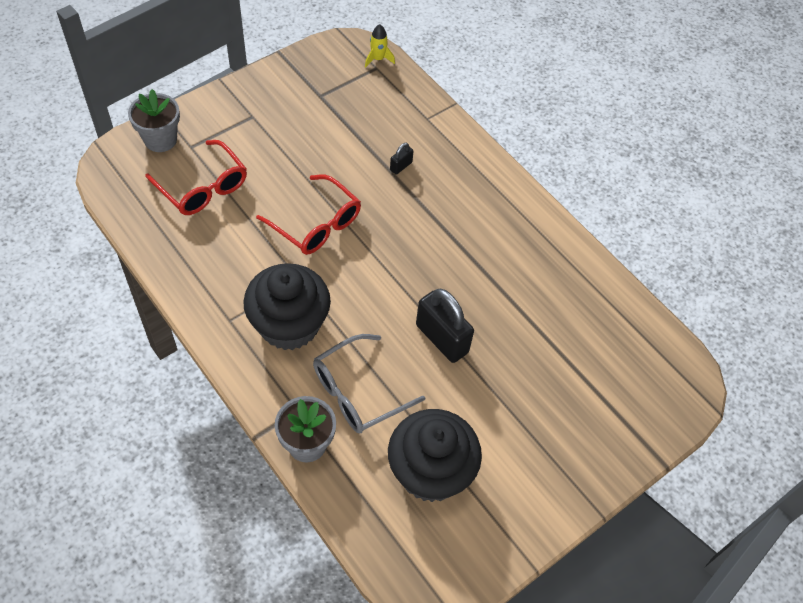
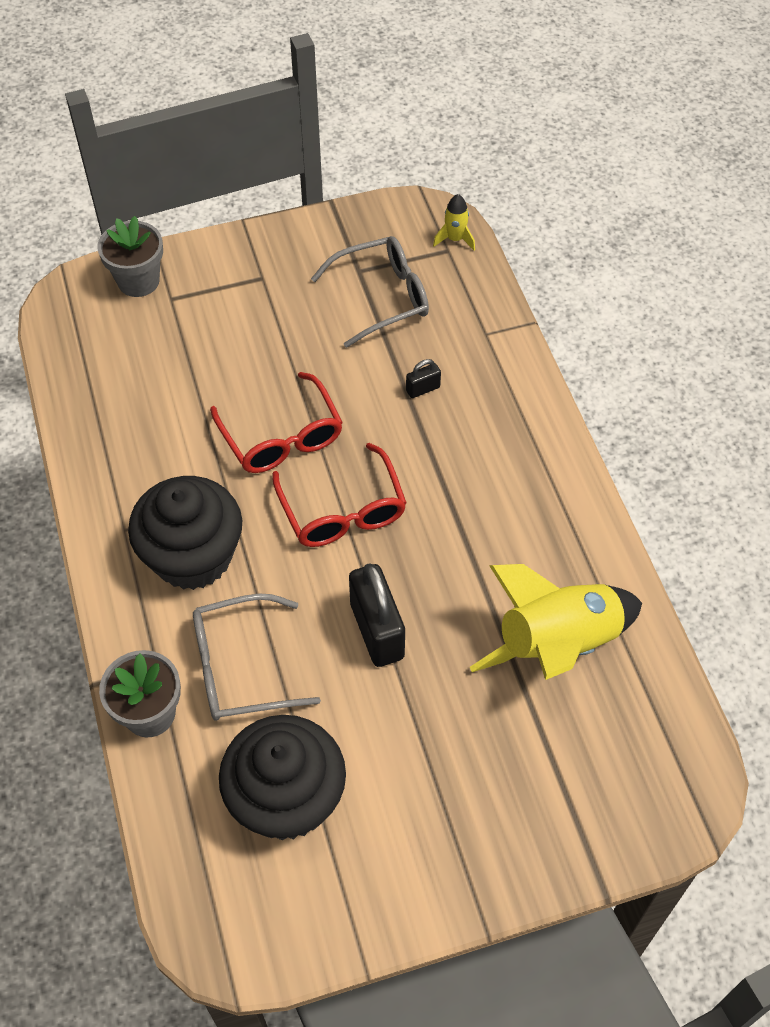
camera: 25 degrees right, 0 degrees up
(203, 187) = (163, 354): red glasses -> red glasses (342, 510)
(345, 110) = (382, 297): none -> grey glasses
(564, 312) = (557, 644): none -> yellow rocket

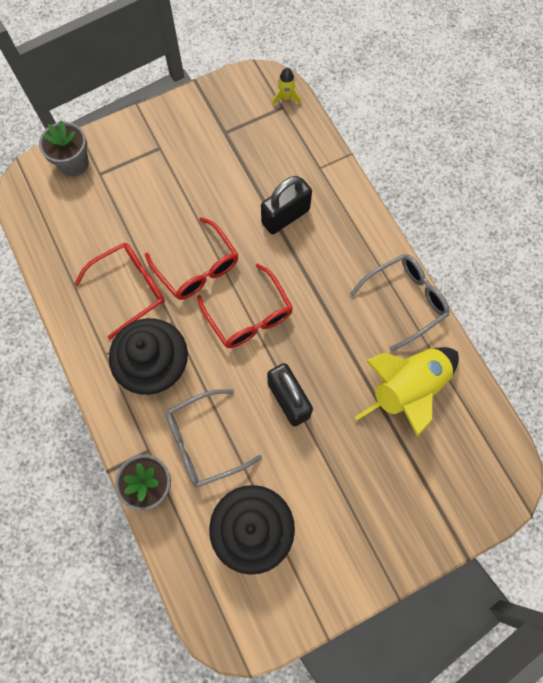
camera: 10 degrees left, 15 degrees up
(179, 450) = (130, 289): none -> red glasses
(382, 297) = (245, 150): grey glasses -> grey glasses (405, 300)
(423, 389) = (285, 216): black padlock -> black padlock, size x2.16

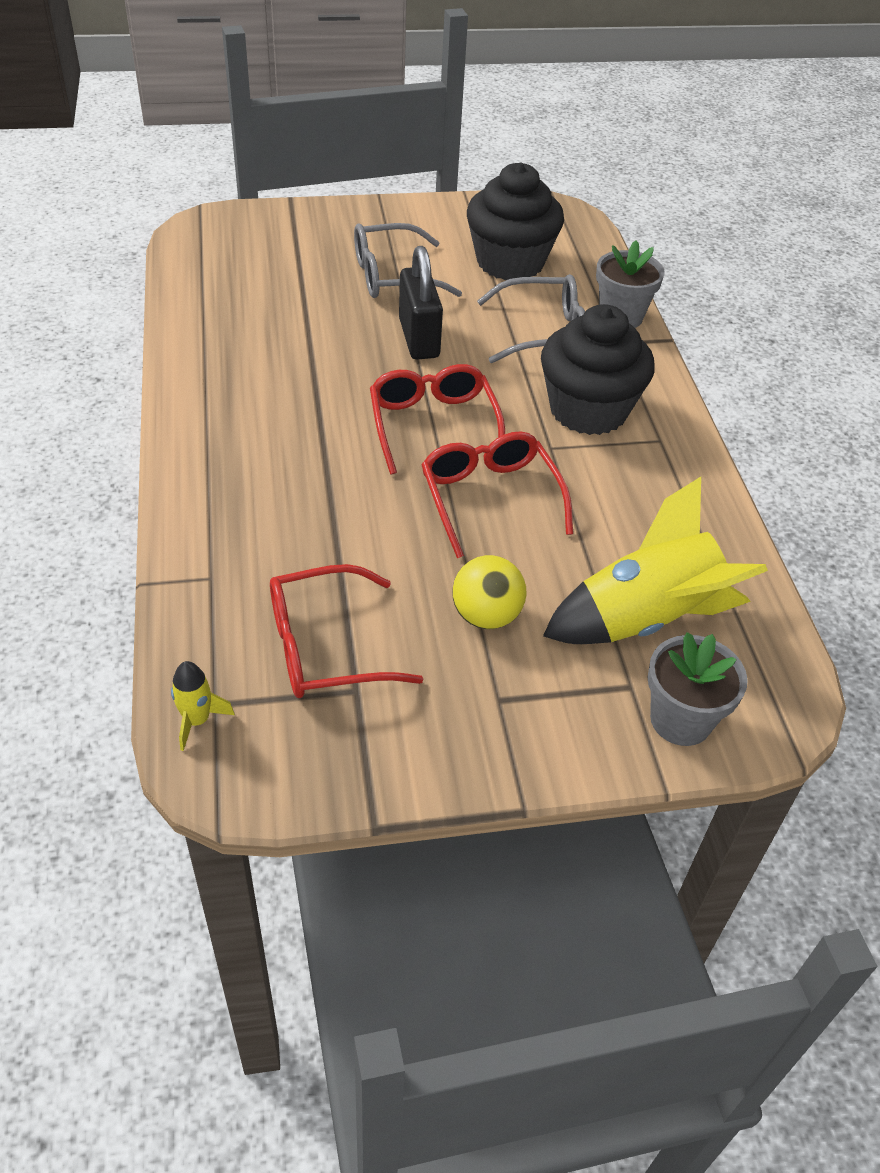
camera: 165 degrees left, 25 degrees down
(130, 289) = (607, 501): red glasses -> red glasses (325, 647)
(177, 190) = (486, 616): none -> yellow ball
(285, 216) = (313, 525): black padlock -> none
(405, 300) = (199, 383): grey glasses -> grey glasses (392, 276)
(407, 389) = (262, 311): yellow rocket -> yellow rocket (645, 619)

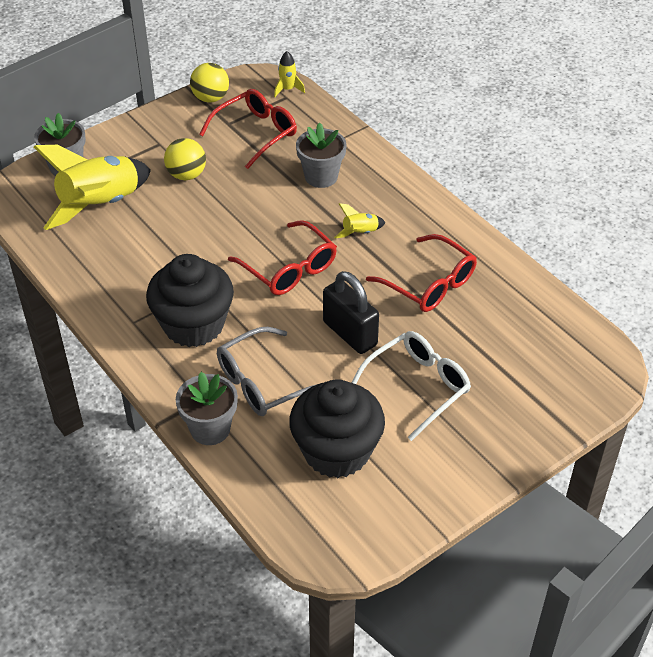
camera: 155 degrees right, 0 degrees up
(290, 527) = (321, 177): none -> grey flower pot
(310, 431) = (360, 233): none -> yellow rocket
(348, 766) = (210, 98): none -> yellow ball
(392, 276) = (417, 387): grey glasses -> white glasses
(490, 498) = (223, 236): red glasses -> red glasses (429, 284)

